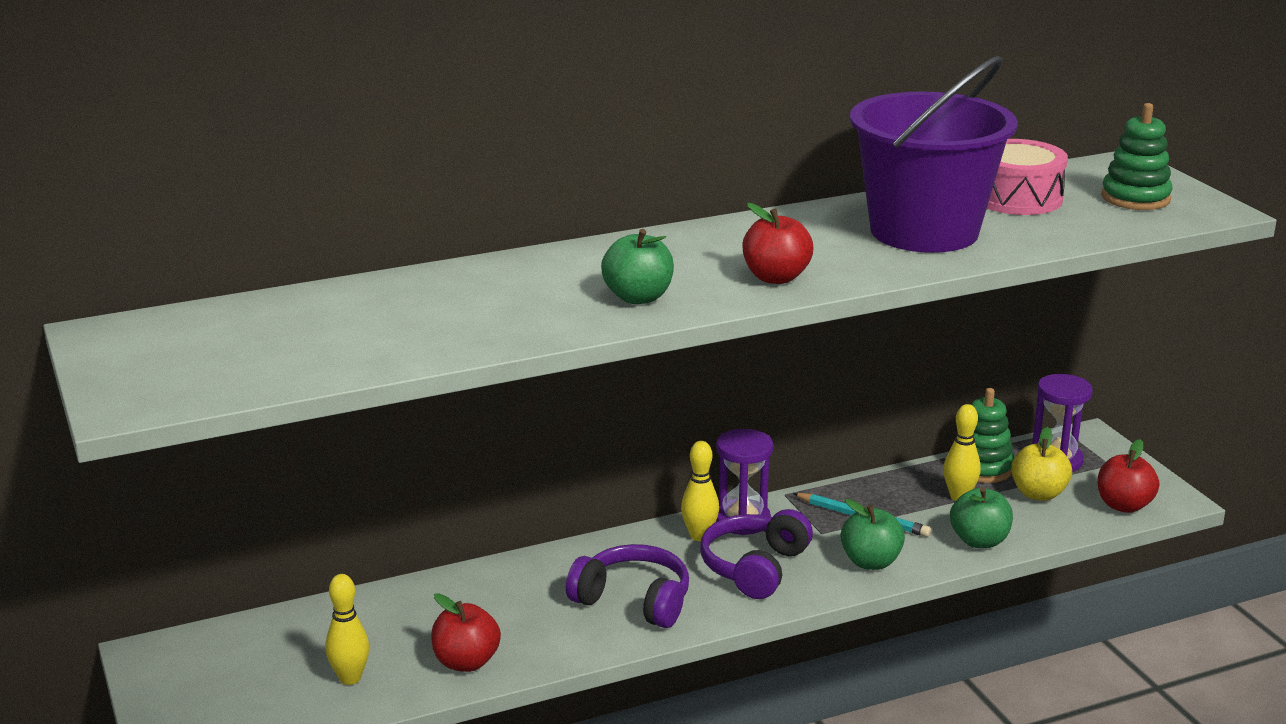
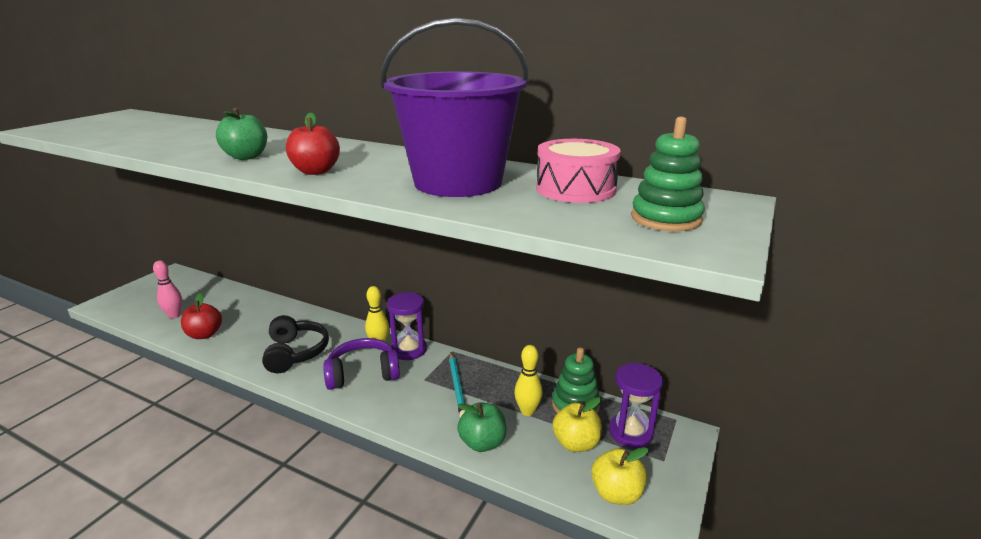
camera: 50 degrees right, 0 degrees up
(350, 678) = (174, 315): yellow bowling pin -> pink bowling pin
(633, 601) = (295, 353): purple headphones -> black headphones
(870, 562) = (409, 410): green apple -> none
(1124, 505) = (616, 493): red apple -> yellow apple

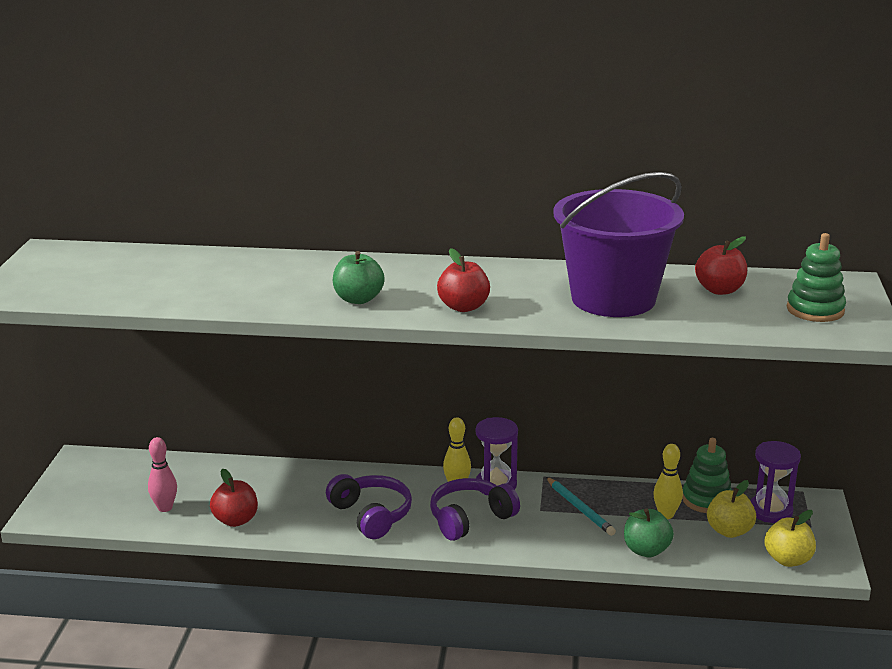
camera: 20 degrees left, 0 degrees up
(295, 353) = (371, 515): black headphones -> purple headphones
(575, 189) = (719, 290): pink drum -> red apple

